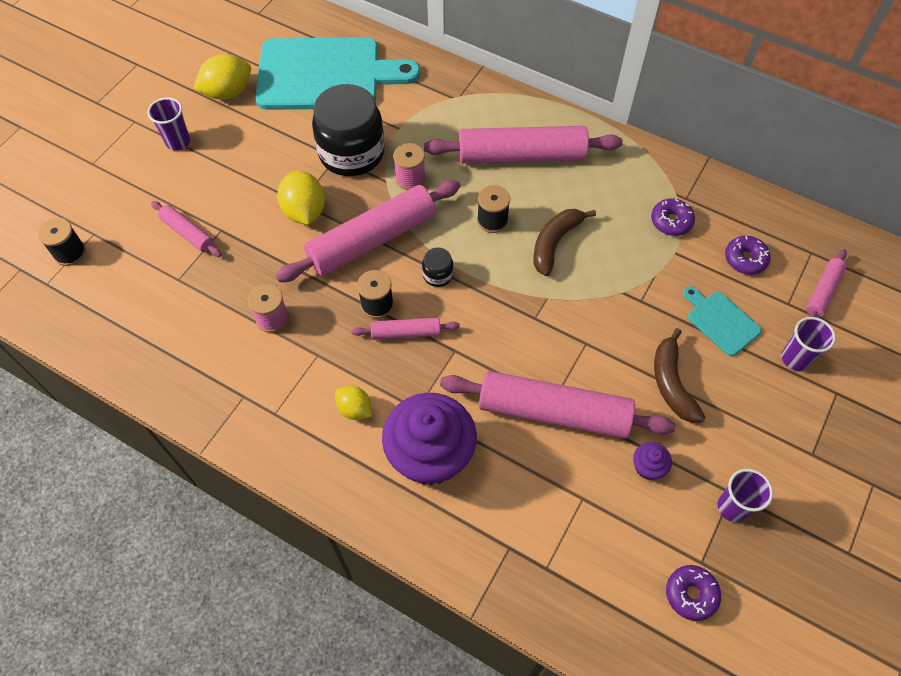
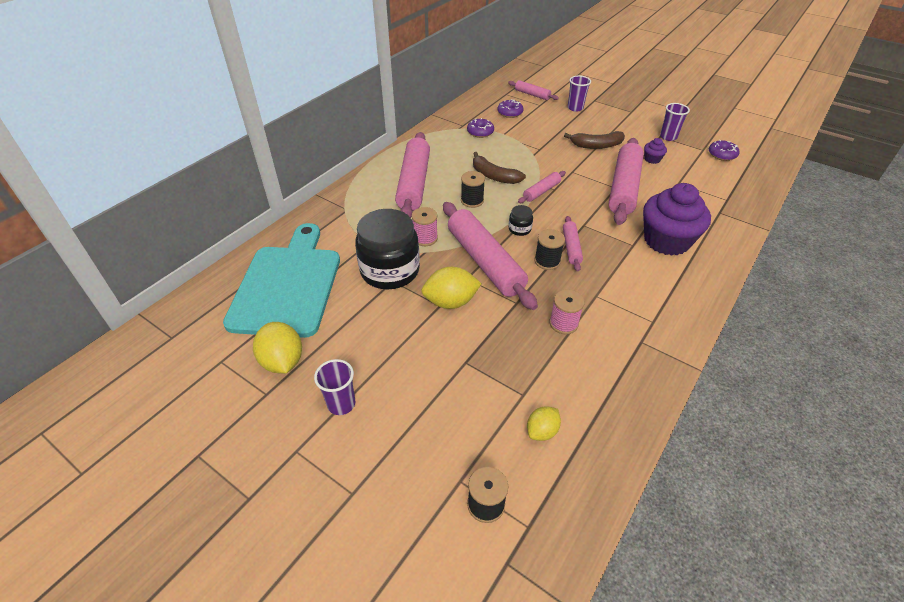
camera: 85 degrees left, 15 degrees down
(188, 233) = (467, 389): pink rolling pin -> pink rolling pin (541, 191)
(355, 409) = (640, 276): yellow lemon -> yellow lemon (542, 431)
(721, 321) = (553, 125): turquoise cutting board -> none

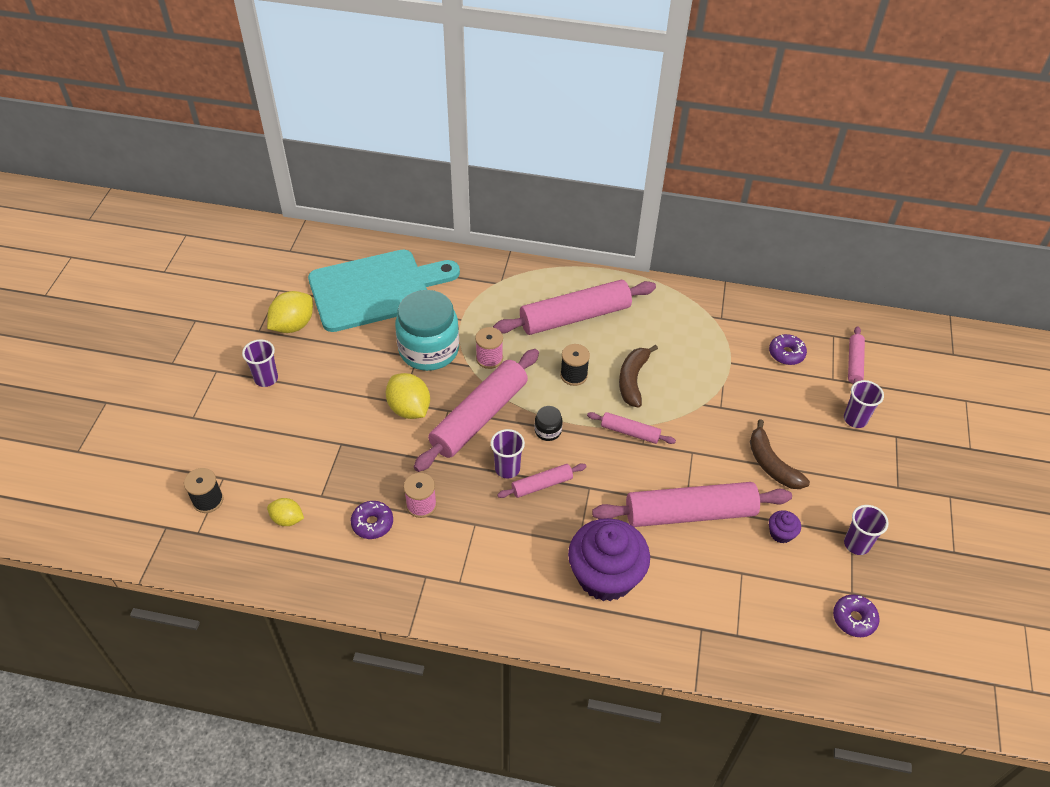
camera: 65 degrees right, 5 degrees up
(390, 271) = (429, 350): black jar -> turquoise jar
(480, 132) = (717, 339): purple donut -> purple donut (372, 523)
(547, 261) = (507, 469): black spool -> purple cup

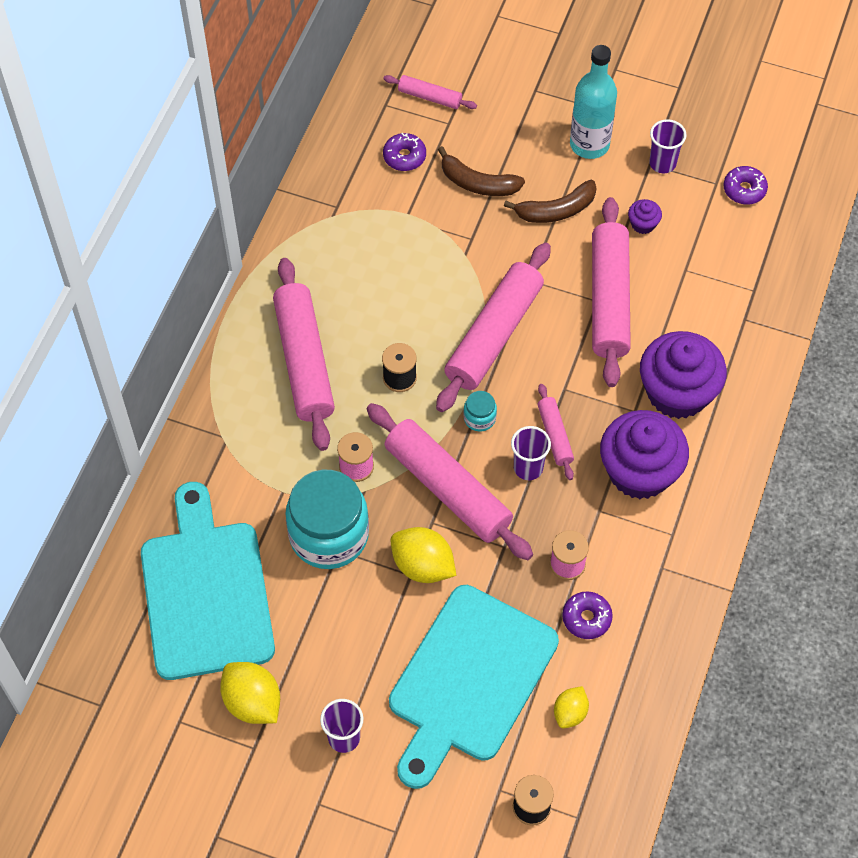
camera: 80 degrees left, 10 degrees up
(314, 449) = (469, 680): none -> turquoise cutting board
(409, 409) = (423, 566): yellow lemon -> yellow lemon turned 60 degrees clockwise
(518, 551) = (639, 471): none -> purple cupcake
(548, 431) = (479, 418): black jar -> turquoise jar
(630, 432) = (494, 334): pink rolling pin -> pink rolling pin, size x2.06
(632, 380) = (417, 317): brown banana -> brown banana (477, 183)
(854, 483) = (589, 144): none -> turquoise bottle
(855, 419) = (507, 119): purple cup -> none

